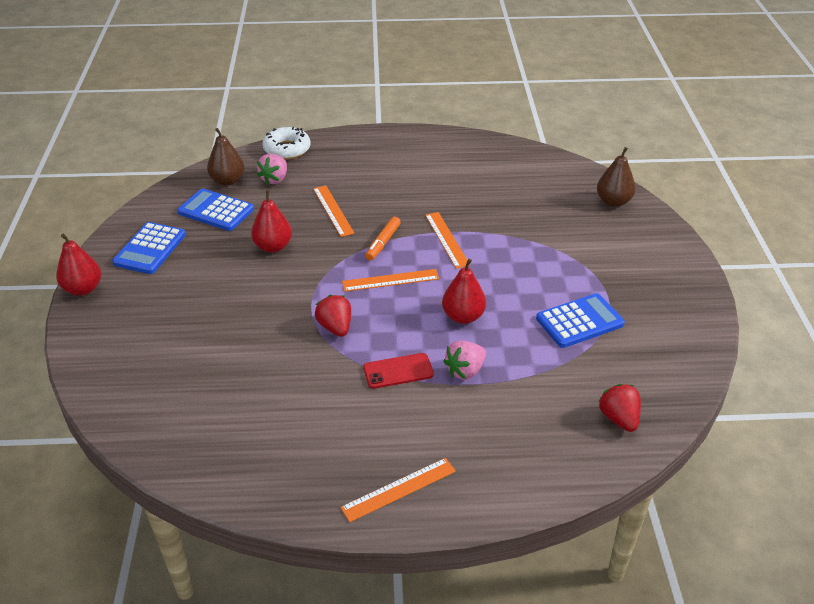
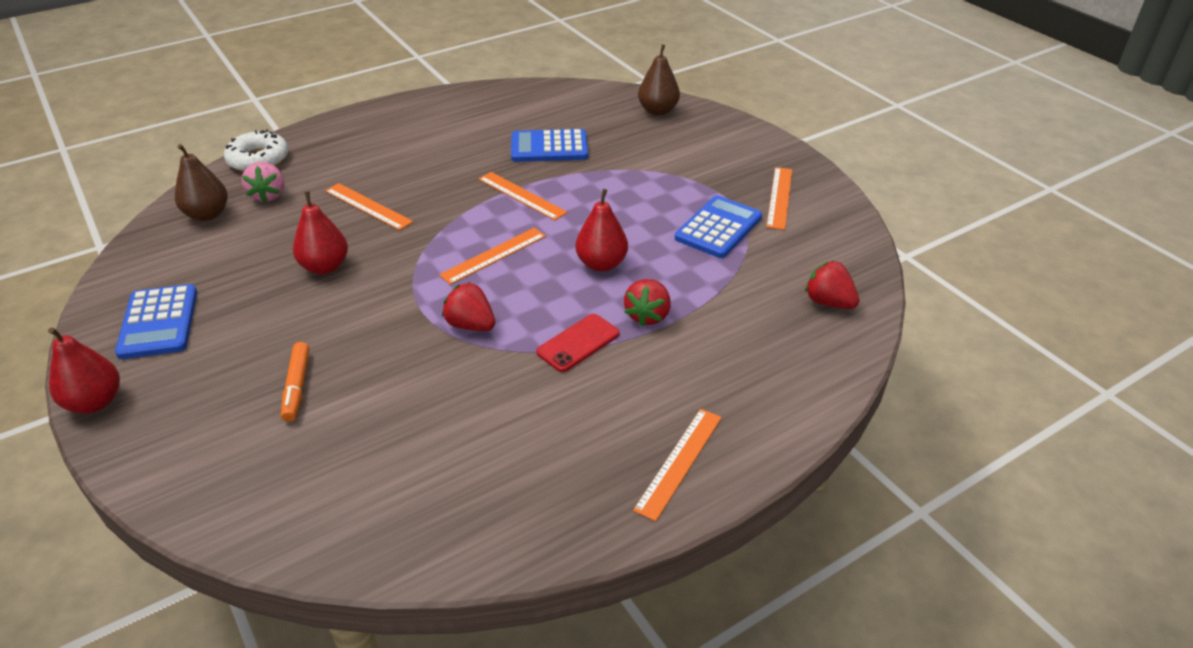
camera: 30 degrees left, 0 degrees up
(216, 211) = (217, 251): blue calculator -> blue calculator (549, 147)
(383, 243) = (454, 221): orange marker -> orange marker (297, 387)
(465, 371) = (647, 315): pink strawberry -> red strawberry
(654, 314) = (779, 197): none -> orange ruler

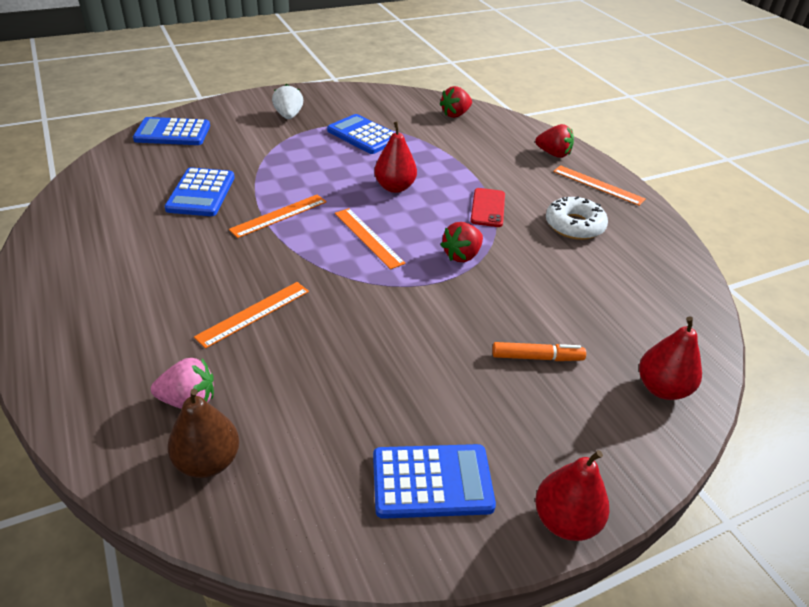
camera: 85 degrees left, 0 degrees up
(258, 160) = (86, 418): white donut -> white donut (574, 225)
(325, 267) = (357, 344): red pear -> red pear (662, 388)
(578, 343) = (488, 208): red phone -> red phone turned 45 degrees clockwise
(647, 315) = (460, 176): red strawberry -> red strawberry (553, 154)
(658, 111) = (172, 133): brown pear -> blue calculator
(737, 169) = (288, 116): none -> white strawberry
(779, 197) = (333, 108): orange ruler -> none

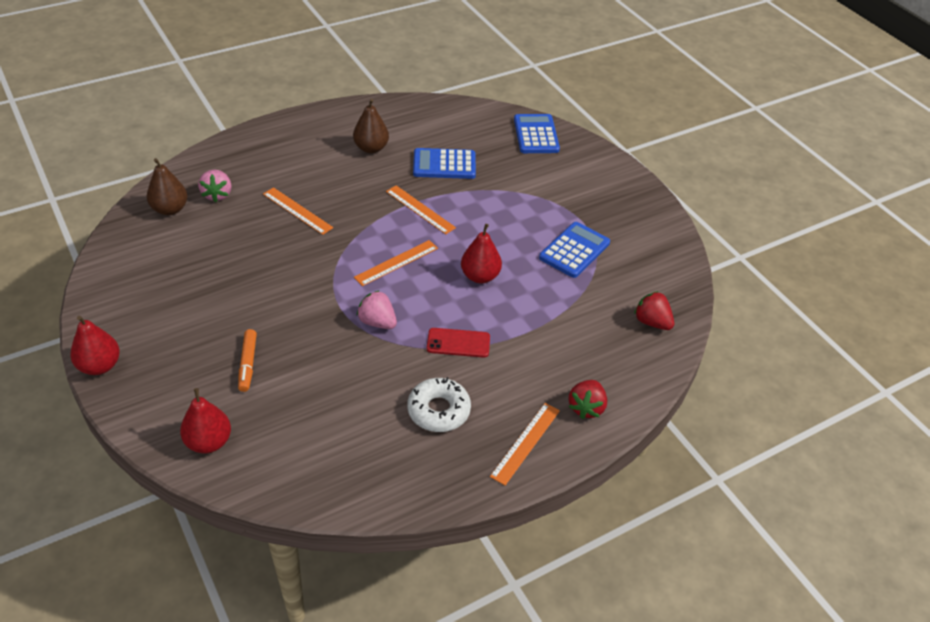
camera: 85 degrees right, 5 degrees up
(141, 245) = (371, 148): none -> brown pear
(288, 116) = (595, 197): white strawberry -> none
(432, 482) = (140, 303): blue calculator -> none
(462, 255) = (377, 322): red strawberry -> pink strawberry

